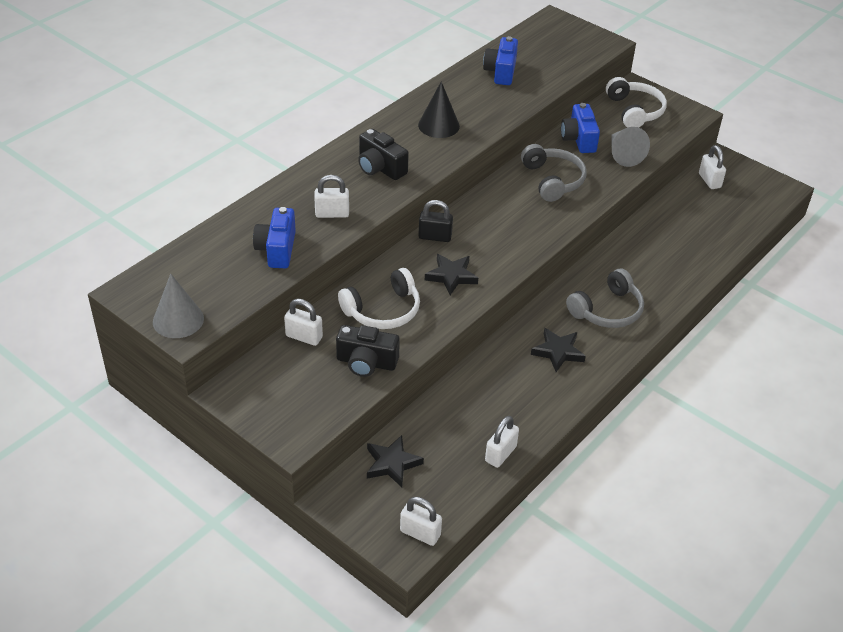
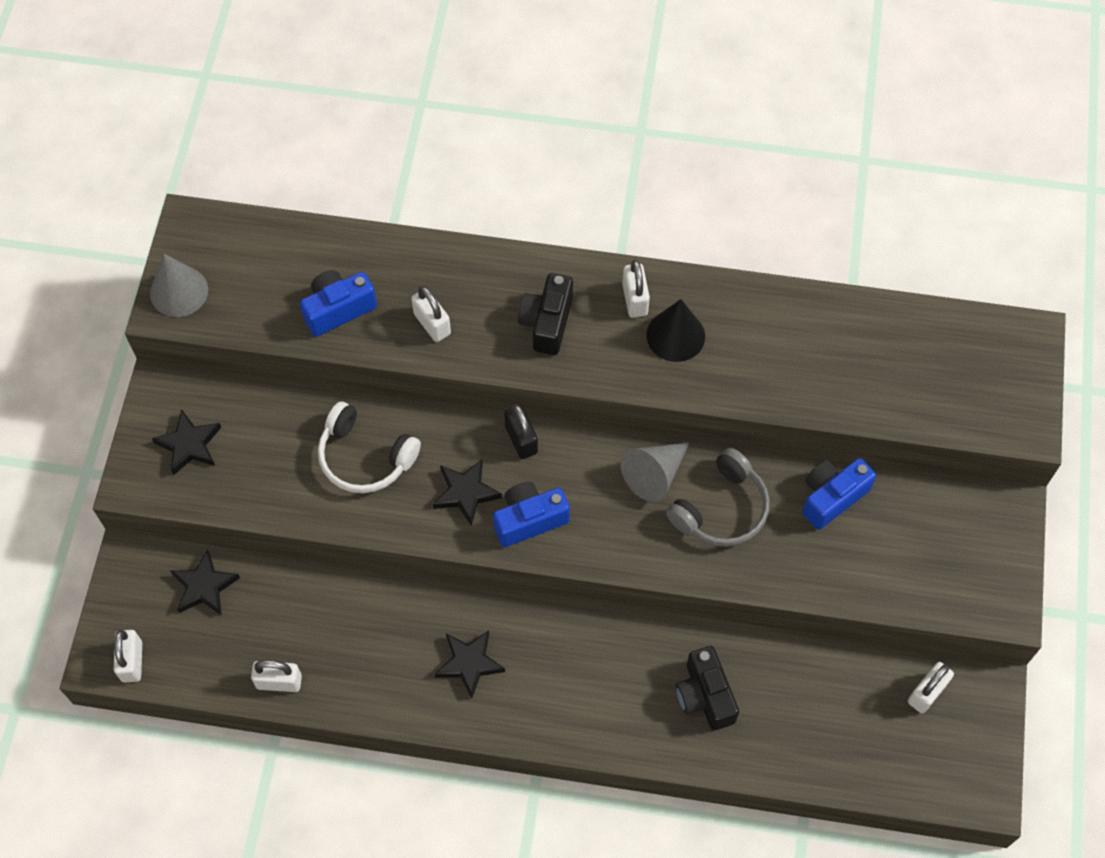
camera: 60 degrees right, 20 degrees up
(289, 395) = (189, 445): none -> black star
(304, 337) = (277, 408): white padlock -> white padlock (635, 299)
(366, 362) = (277, 486): black camera -> black camera (705, 696)
(501, 72) = (846, 341): blue camera -> blue camera (529, 520)
(607, 310) = (576, 683): grey headphones -> none
(623, 154) = (840, 564): grey cone -> grey cone (655, 475)
(634, 111) = (951, 534): white headphones -> none

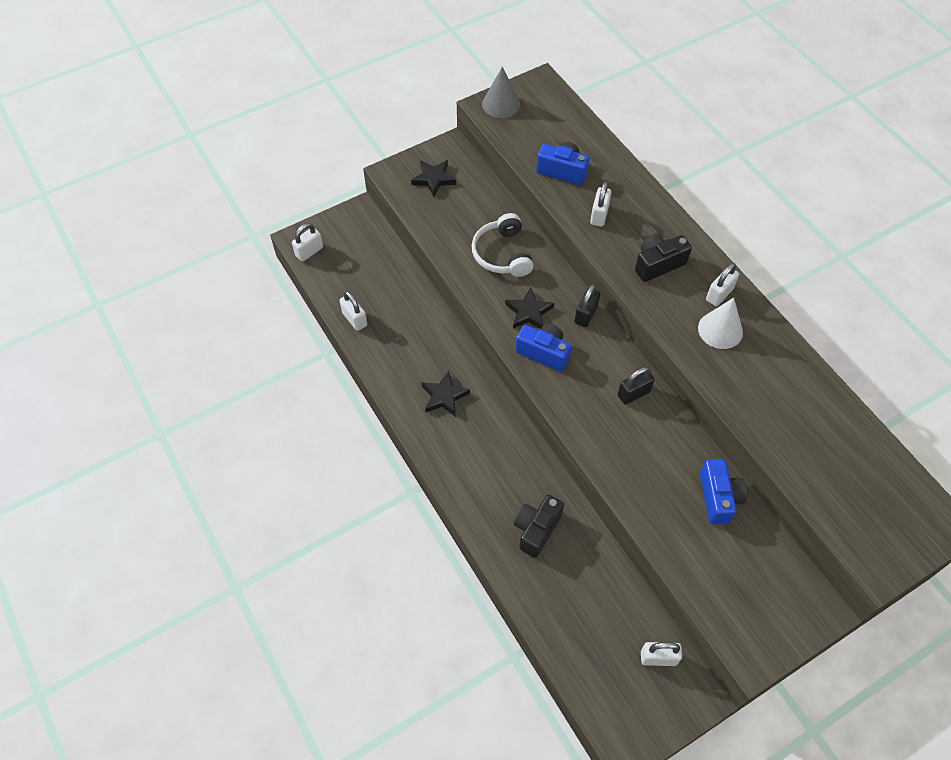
camera: 50 degrees right, 5 degrees down
(204, 586) = (375, 251): black star -> none
(655, 475) = (633, 394): grey cone -> black padlock
(675, 335) = (720, 330): black cone -> white cone
(721, 509) = (648, 443): grey headphones -> none
(831, 497) = (718, 497): blue camera -> blue camera turned 75 degrees clockwise

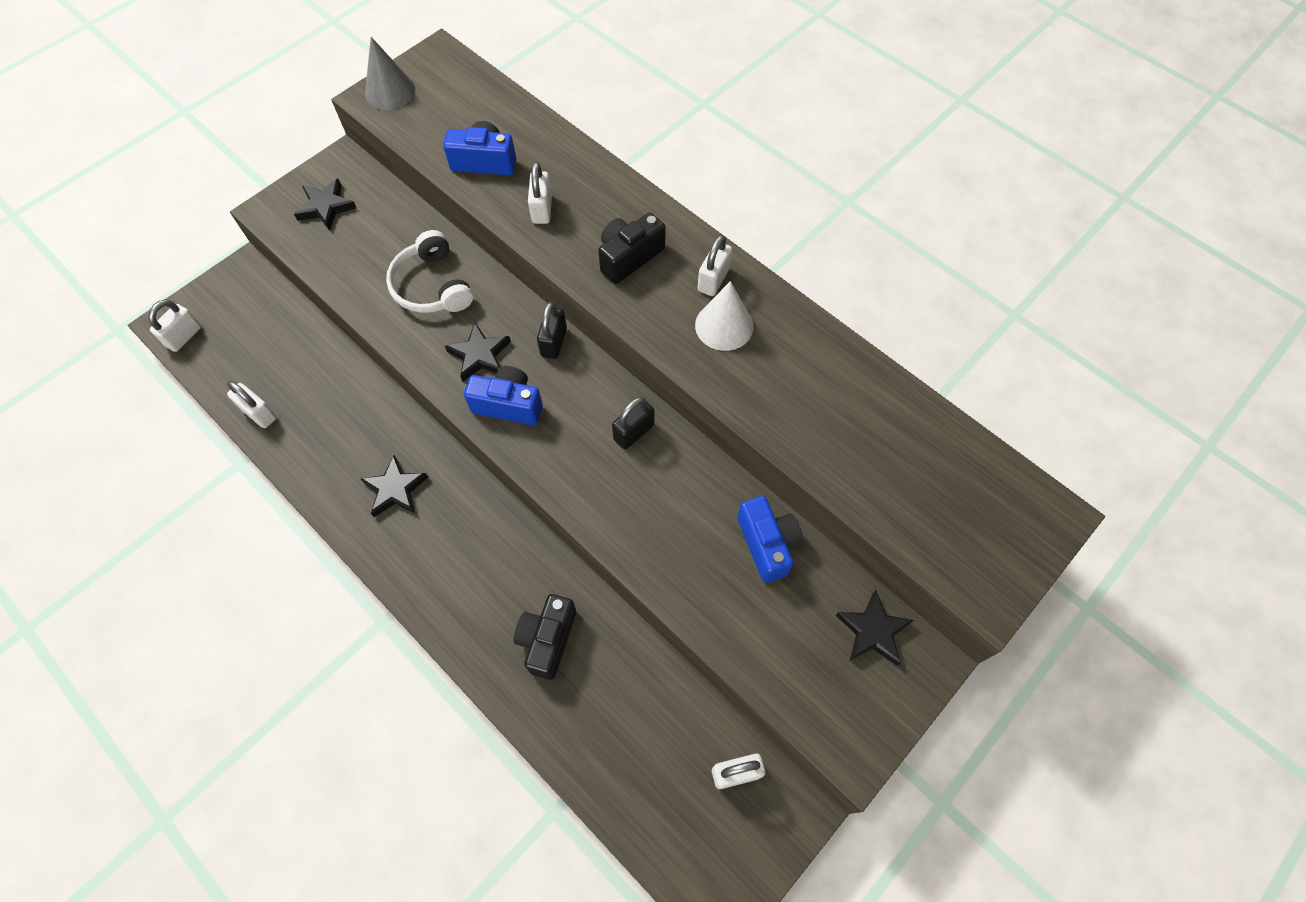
camera: 15 degrees left, 5 degrees up
(785, 578) = (872, 631): none -> black star

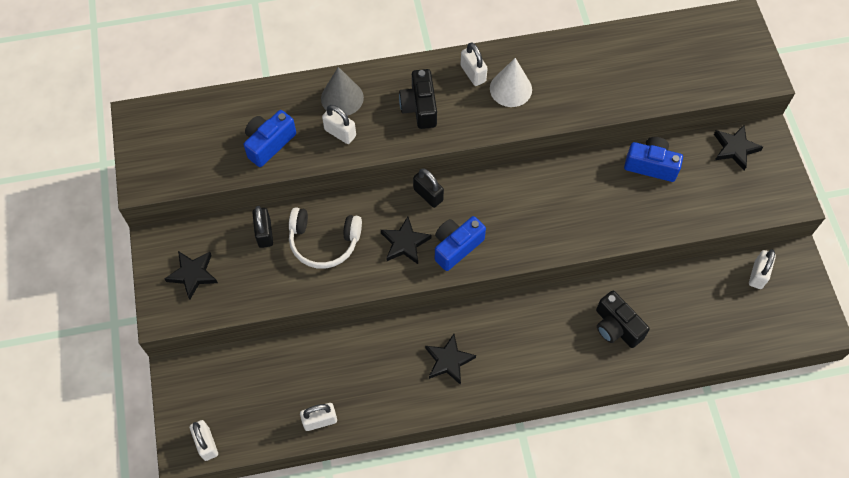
camera: 55 degrees left, 0 degrees up
(390, 91) = (147, 167): grey cone -> grey cone (342, 98)
(634, 432) = (528, 189): black padlock -> black padlock (264, 233)

